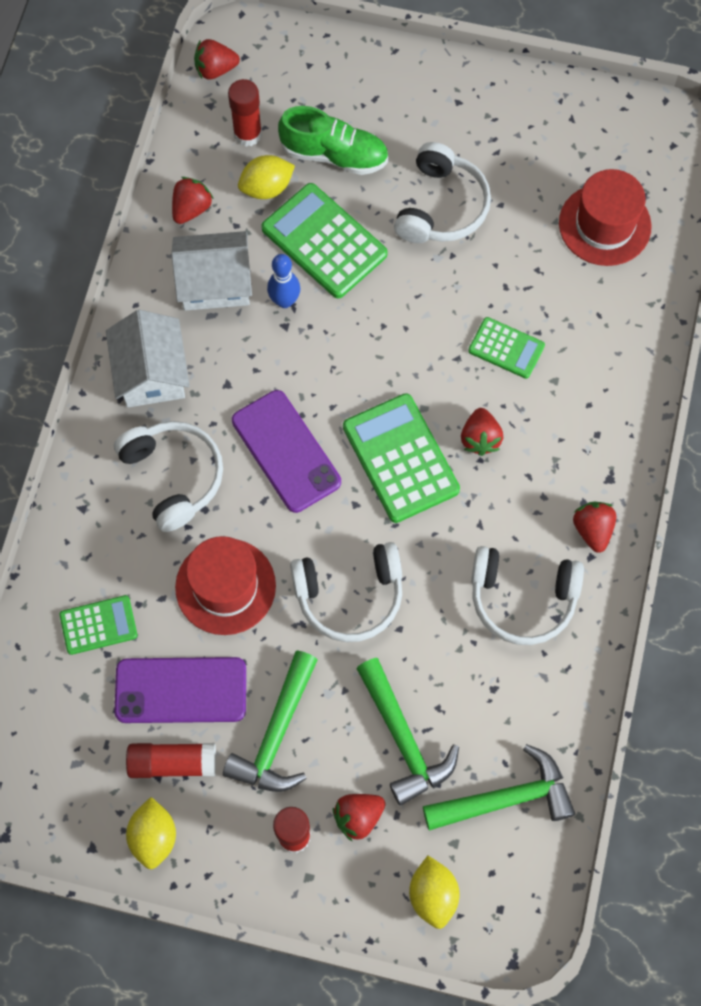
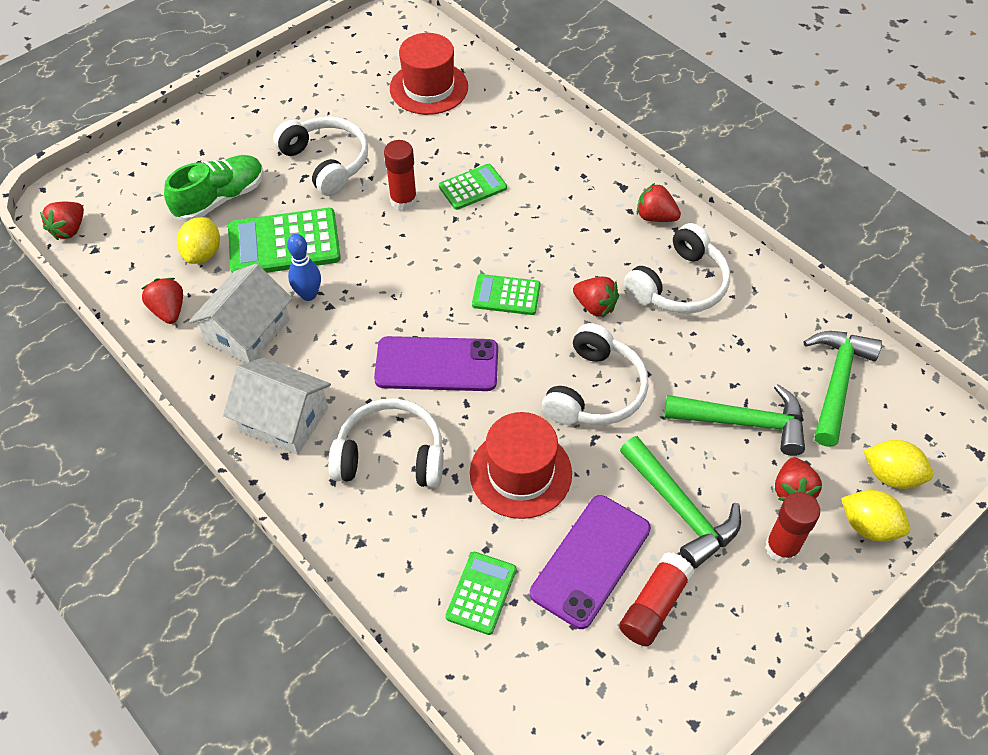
camera: 55 degrees left, 15 degrees down
(154, 837) = (715, 662): yellow lemon -> yellow lemon (868, 526)
(247, 134) = (145, 240): red glue stick -> red glue stick (403, 201)
(400, 458) = (506, 295): green calculator -> green calculator, size x0.58
(480, 438) = (531, 240): red strawberry -> red strawberry (595, 306)

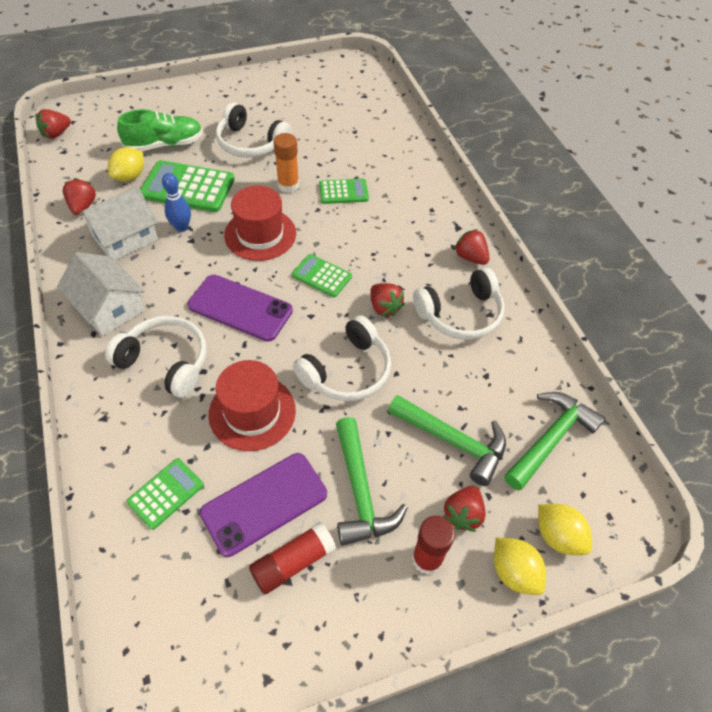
camera: 20 degrees right, 0 degrees up
(326, 162) = (251, 143): white headphones -> white headphones turned 135 degrees clockwise
(403, 201) = (288, 185): red glue stick -> orange glue stick
(429, 88) = (353, 115): red hat -> red hat (260, 234)

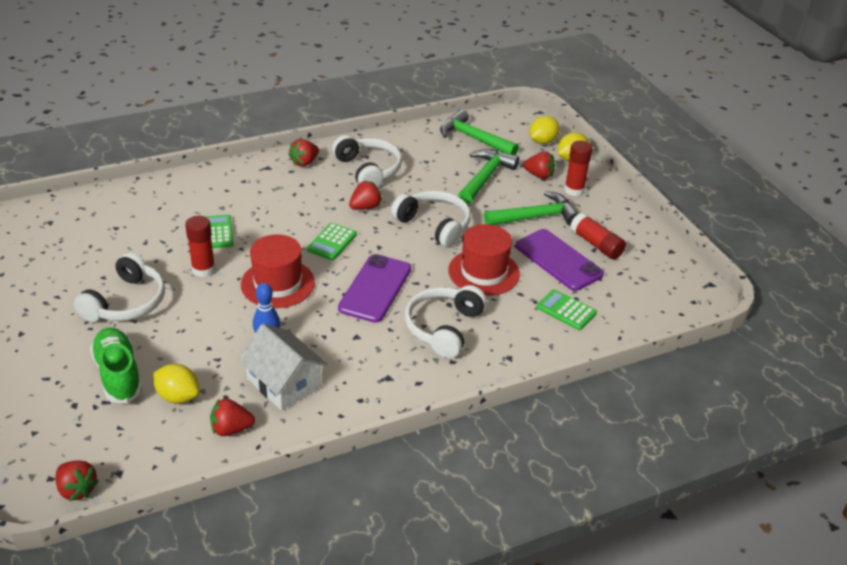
camera: 95 degrees left, 15 degrees down
(108, 307) = (384, 377): white house -> none
(187, 187) = (202, 344): green calculator -> none
(288, 185) = (203, 269): orange glue stick -> red glue stick

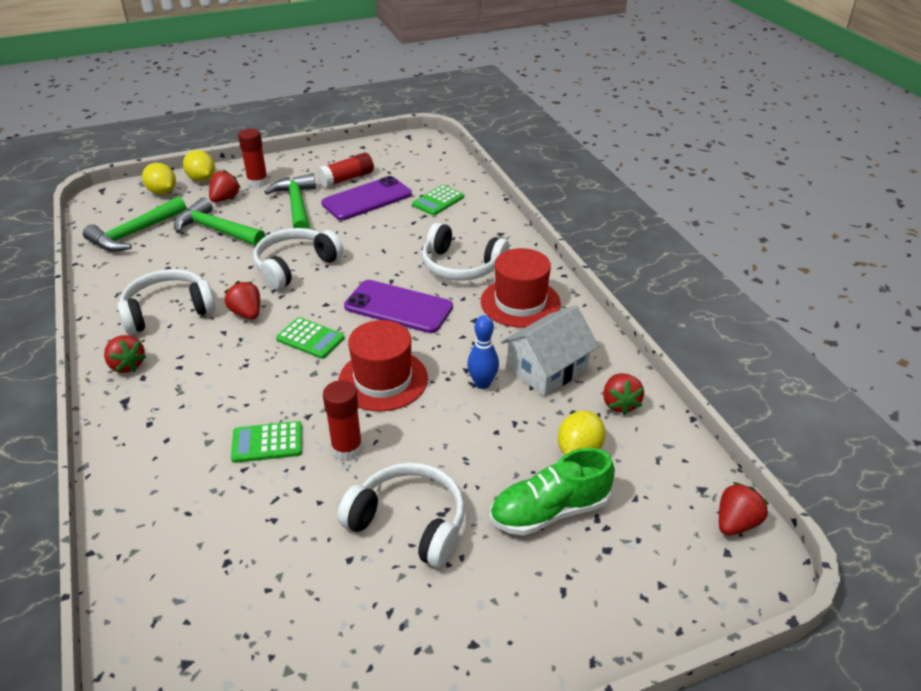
camera: 85 degrees left, 0 degrees up
(484, 272) = (379, 240): red hat -> red hat (520, 302)

